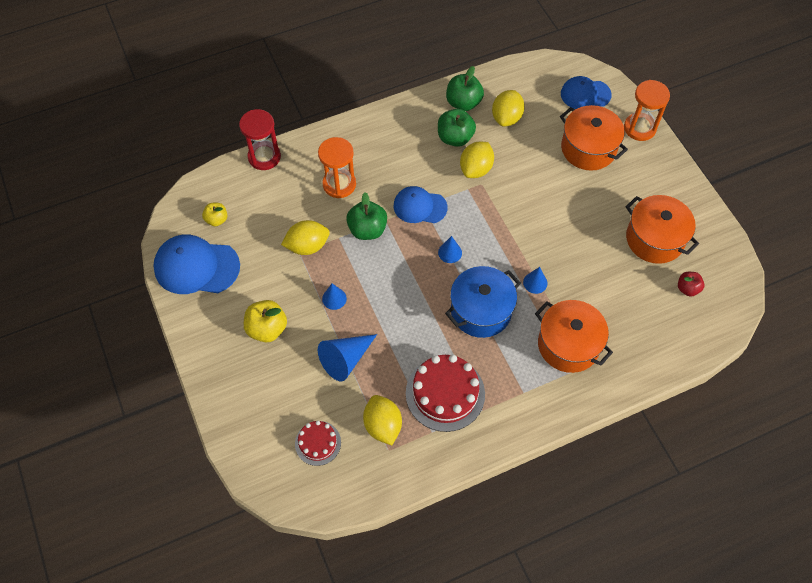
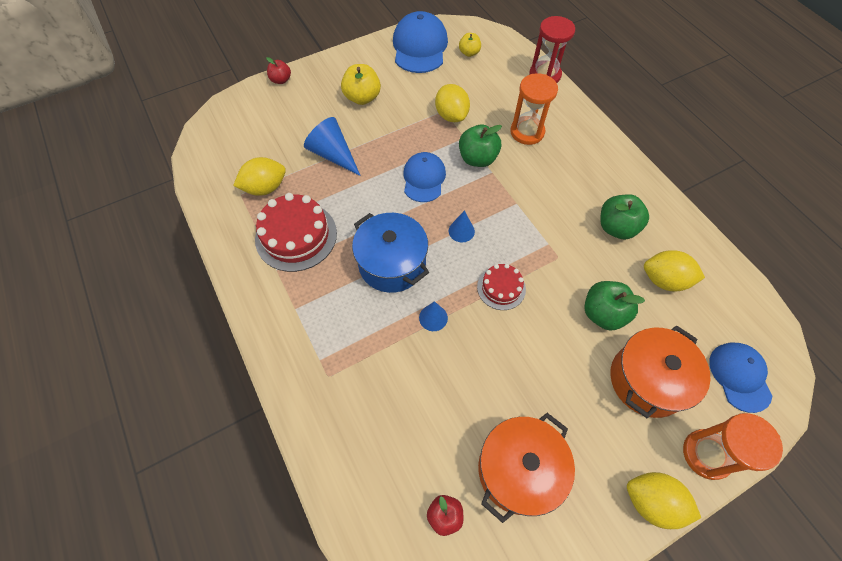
camera: 85 degrees right, 0 degrees up
(222, 416) = (281, 80): none -> red apple
(318, 443) = (252, 143): red cake -> red cake (501, 288)
(334, 298) = (396, 140): blue cone -> none
(420, 206) = (514, 200): blue cap -> blue cap (424, 178)
(463, 103) = (670, 233): green apple -> green apple (603, 313)
(476, 169) = (578, 250): yellow lemon -> yellow lemon (652, 502)
(568, 345) = (353, 355): orange pot -> none

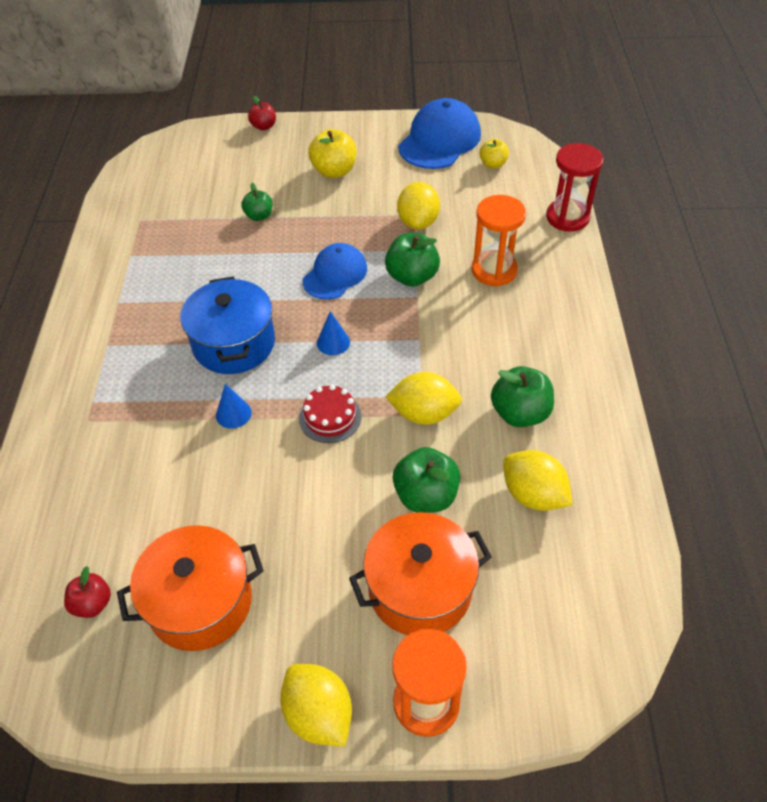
camera: 30 degrees right, 10 degrees down
(265, 188) = (167, 222): yellow lemon -> yellow lemon (424, 413)
(296, 236) = (161, 278): red cake -> none
(333, 154) = (259, 216): blue cone -> green apple
(739, 376) = (541, 643): blue cap -> none

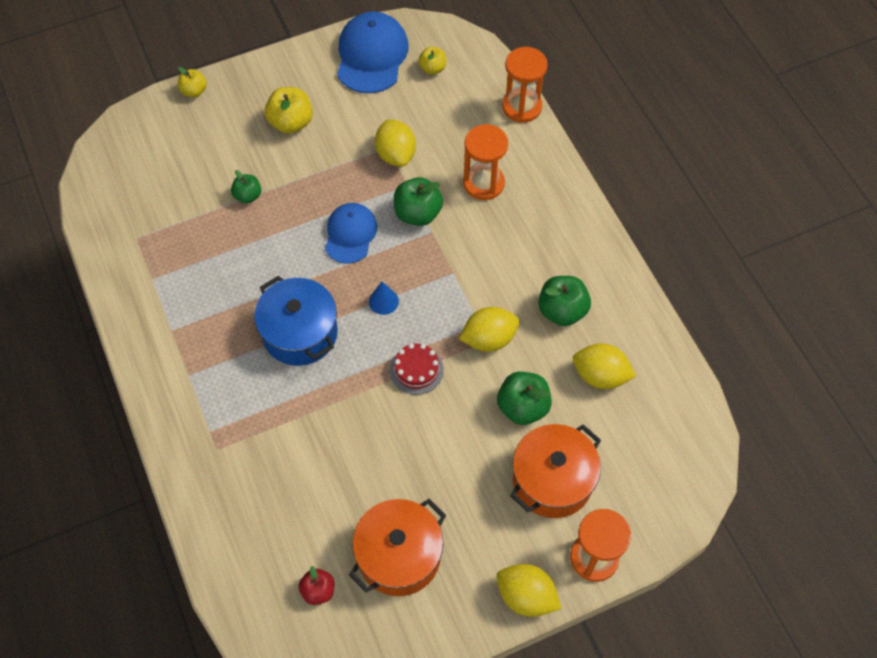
camera: 25 degrees left, 10 degrees up
(233, 414) = (336, 396): blue cone -> none
(263, 126) = (194, 91): red apple -> yellow apple
(567, 217) = (522, 107): red hourglass -> orange hourglass

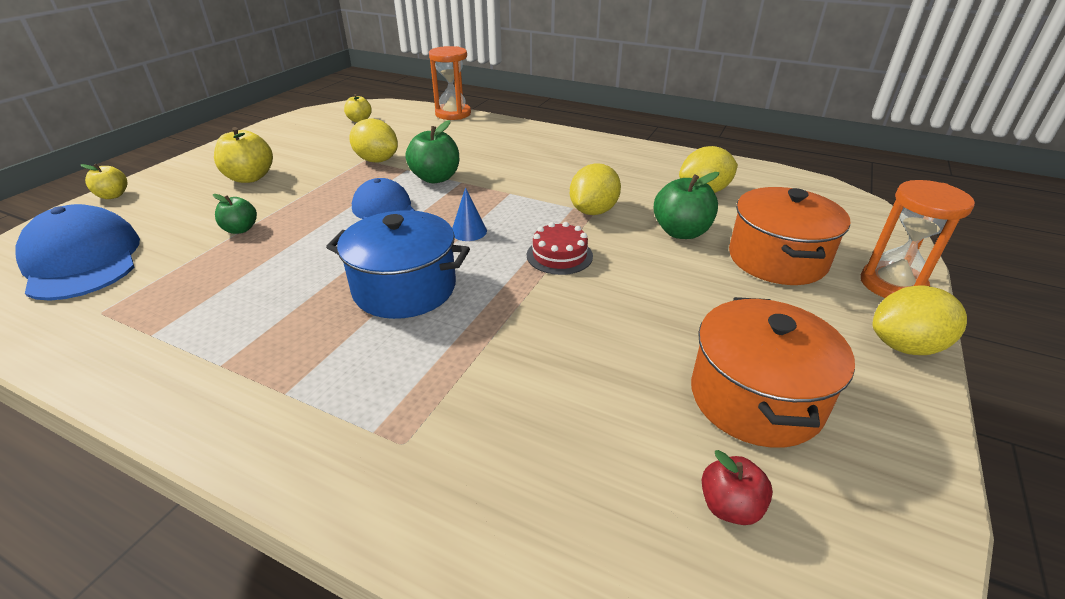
camera: 40 degrees left, 25 degrees down
(371, 55) = (297, 129): blue cap -> blue cap (82, 260)
(483, 183) = (471, 148): orange hourglass -> none
(562, 311) = (623, 176): green apple -> none

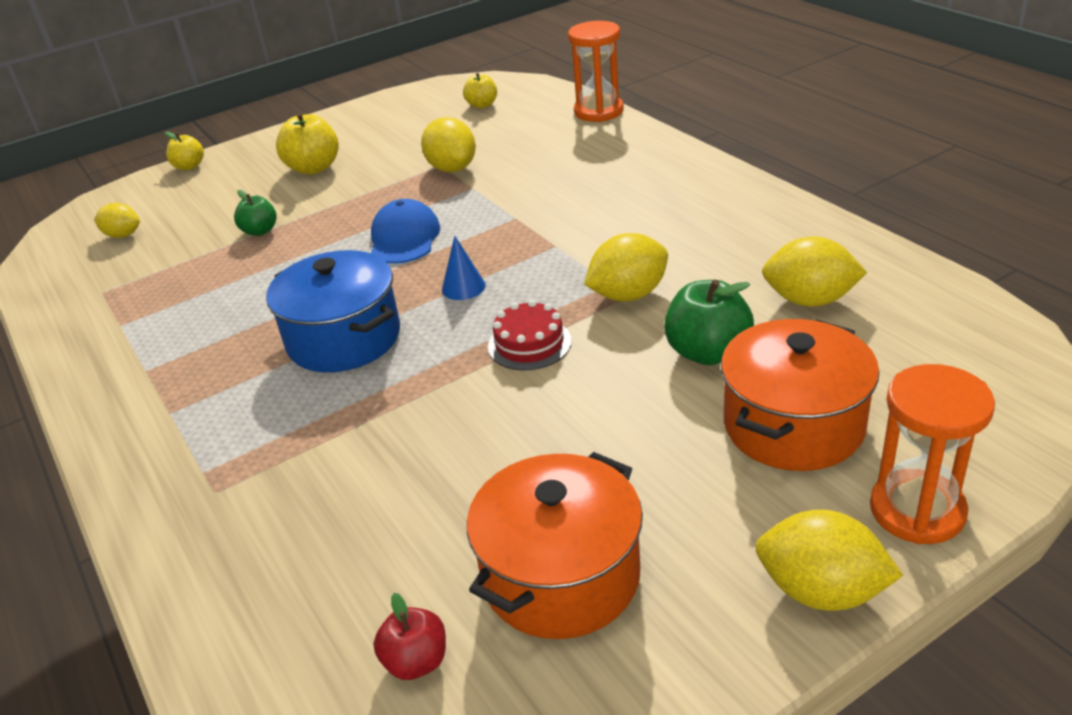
camera: 35 degrees right, 0 degrees up
(82, 260) = (123, 235): blue cap -> yellow lemon
(435, 178) = (492, 207): green apple -> none

